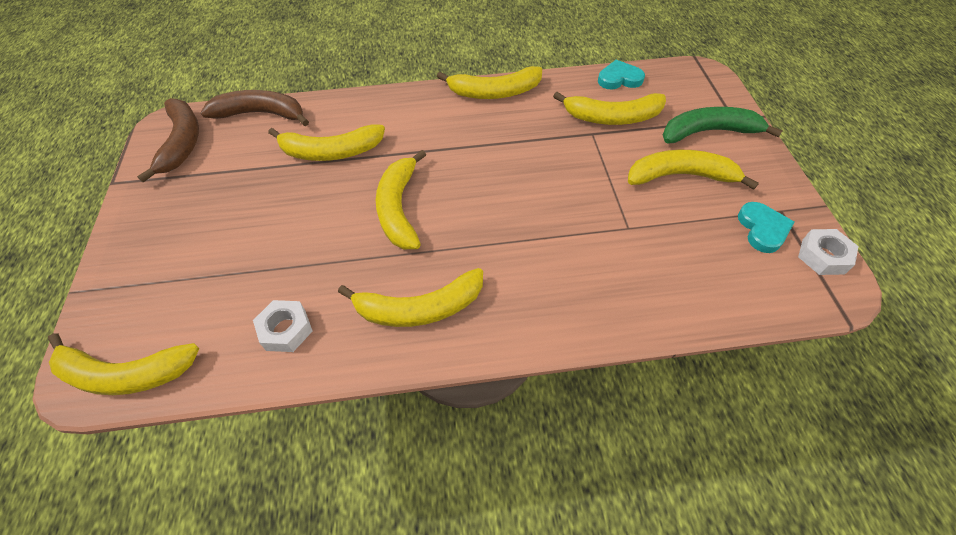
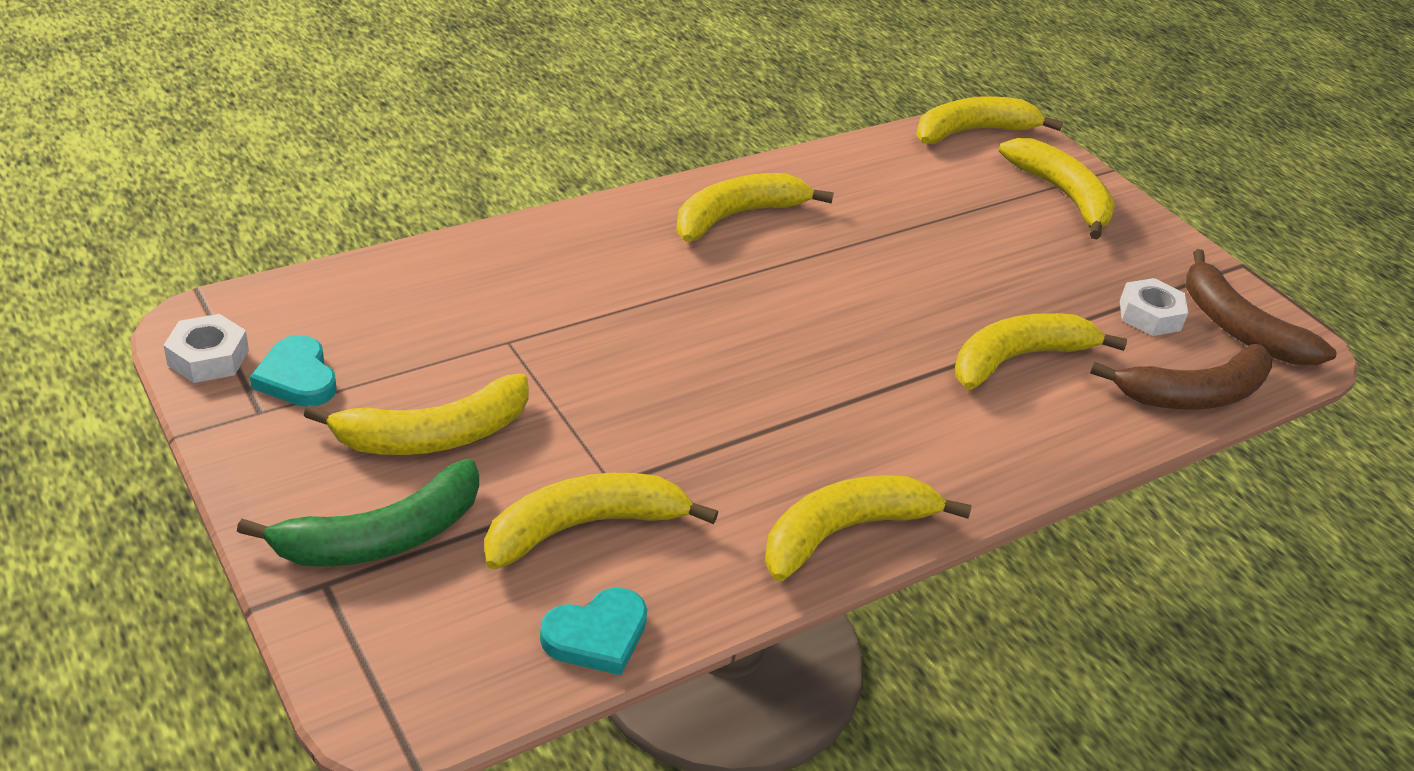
camera: 150 degrees right, 15 degrees down
(286, 330) = (862, 179): white nut -> white nut (1149, 315)
(399, 208) = (847, 305): yellow banana -> yellow banana (1062, 195)

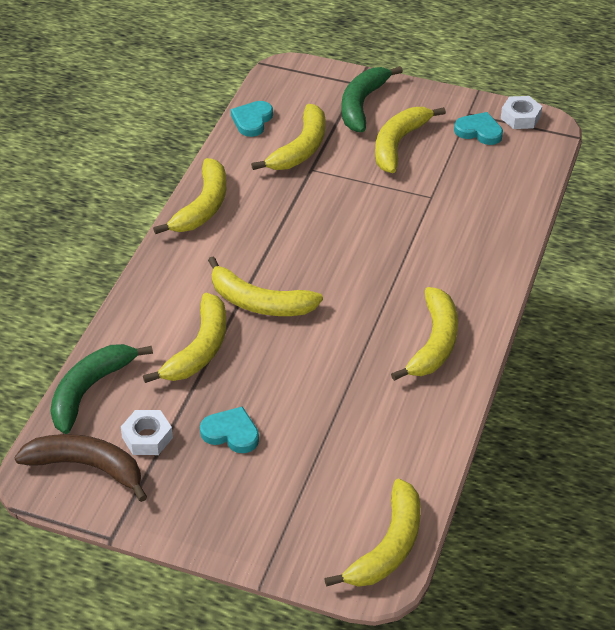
camera: 145 degrees right, 5 degrees up
(1048, 270) = (231, 433): none -> turquoise heart
(1062, 195) = (274, 519): yellow banana -> yellow banana (259, 302)
(1194, 394) = (89, 390): brown banana -> green banana

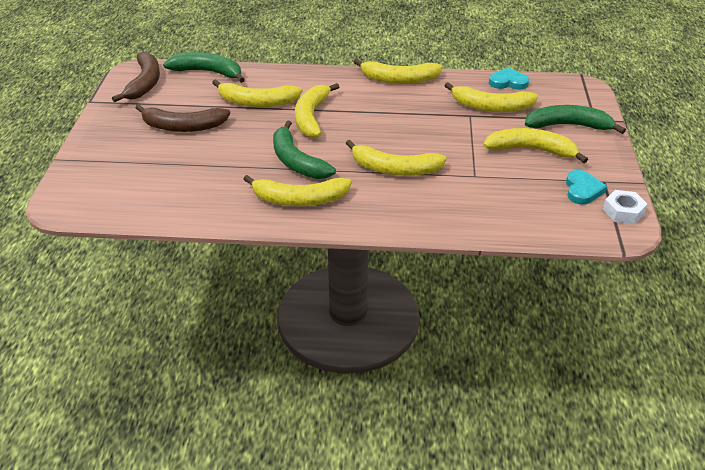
camera: 75 degrees right, 5 degrees down
(147, 437) = (172, 98): white nut -> none
(231, 433) = (183, 127): turquoise heart -> brown banana
(355, 333) = (296, 161): none -> green banana
(388, 546) = (88, 206): yellow banana -> yellow banana (394, 169)

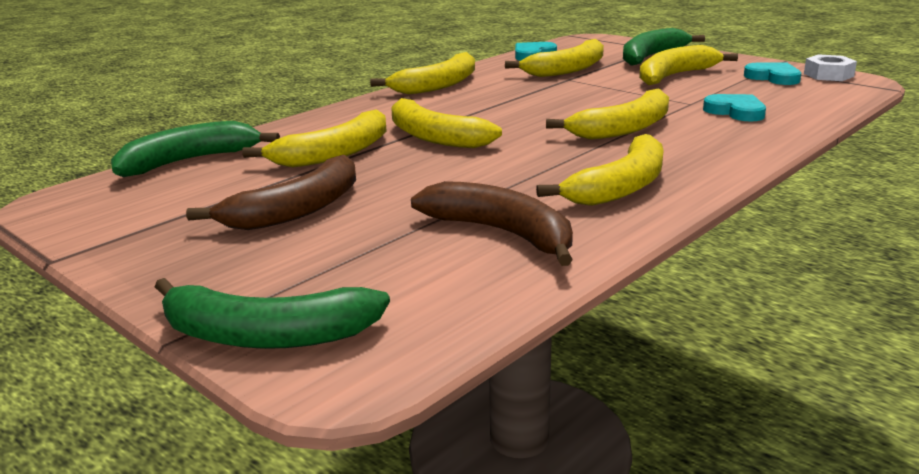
camera: 50 degrees left, 15 degrees down
(144, 83) = (109, 206): brown banana -> brown banana (502, 233)
(296, 161) = (524, 167): green banana -> green banana (266, 335)
(477, 197) = (736, 111): none -> turquoise heart

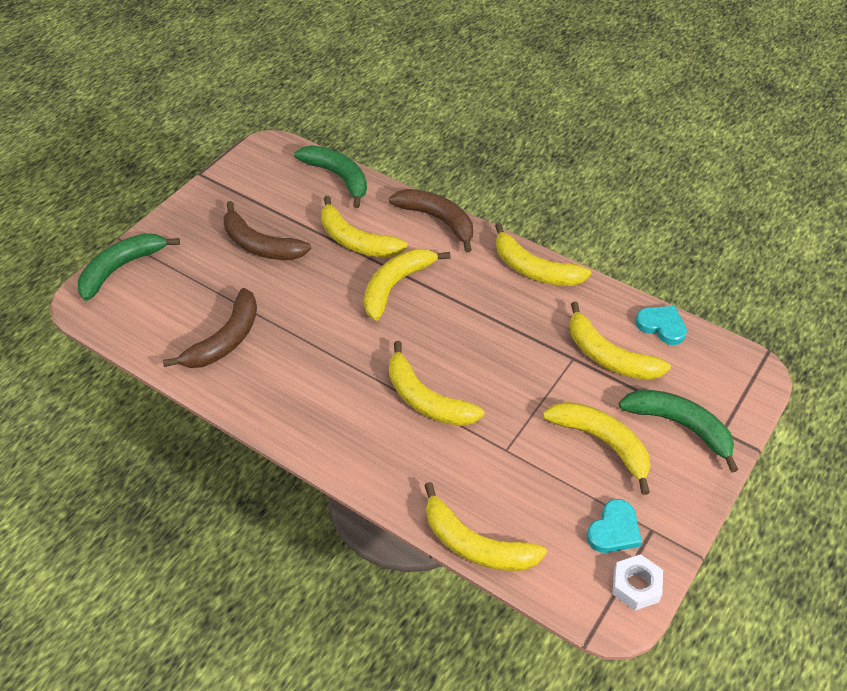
camera: 80 degrees right, 25 degrees up
(266, 335) = (121, 268): green banana -> green banana turned 45 degrees clockwise
(329, 116) = (438, 220): none -> brown banana
(621, 187) = (298, 396): yellow banana -> yellow banana (475, 544)
(736, 111) = (483, 482): turquoise heart -> none

